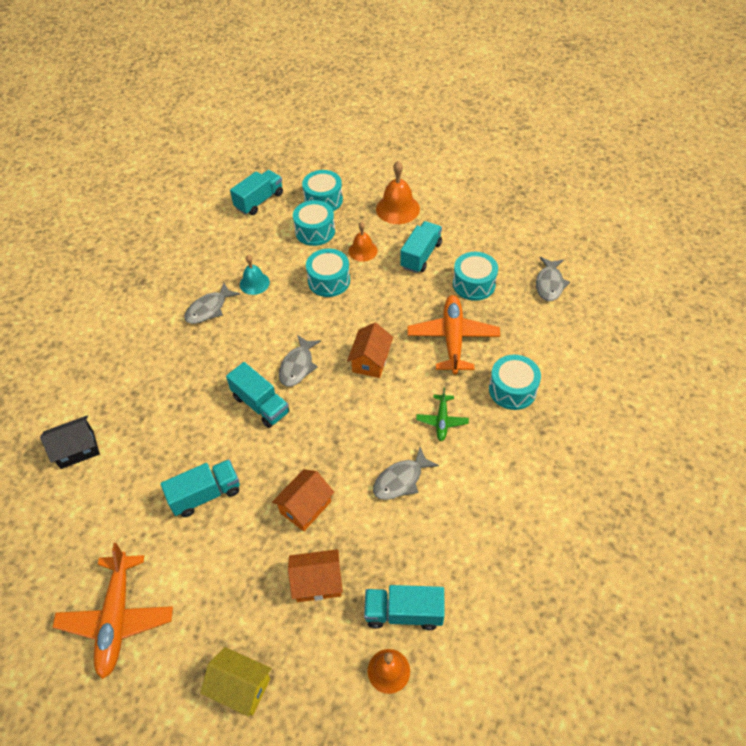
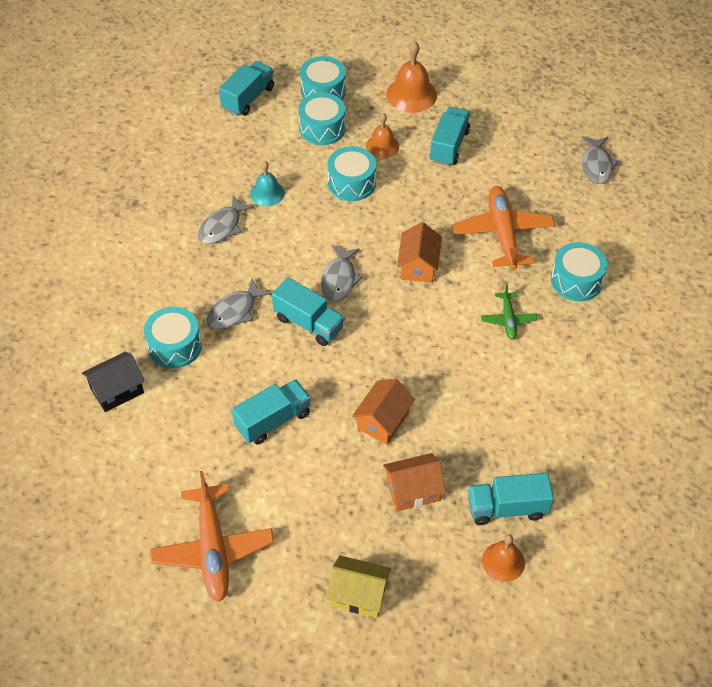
camera: 10 degrees left, 0 degrees up
(401, 480) = (477, 383): grey fish -> grey fish (235, 311)
(474, 284) = (514, 173): turquoise drum -> turquoise drum (175, 346)

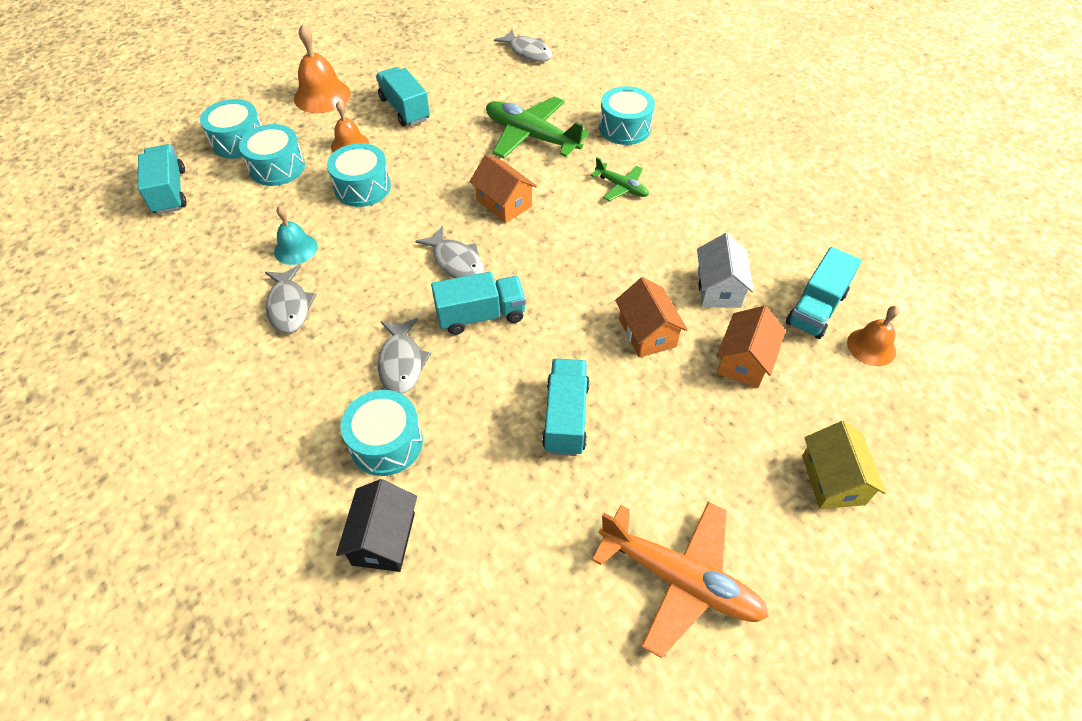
camera: 50 degrees left, 0 degrees up
(359, 594) = (833, 480): yellow house -> yellow house turned 60 degrees counterclockwise
(466, 438) = (719, 288): none -> white house
(502, 233) = (531, 136): orange plane -> green plane

